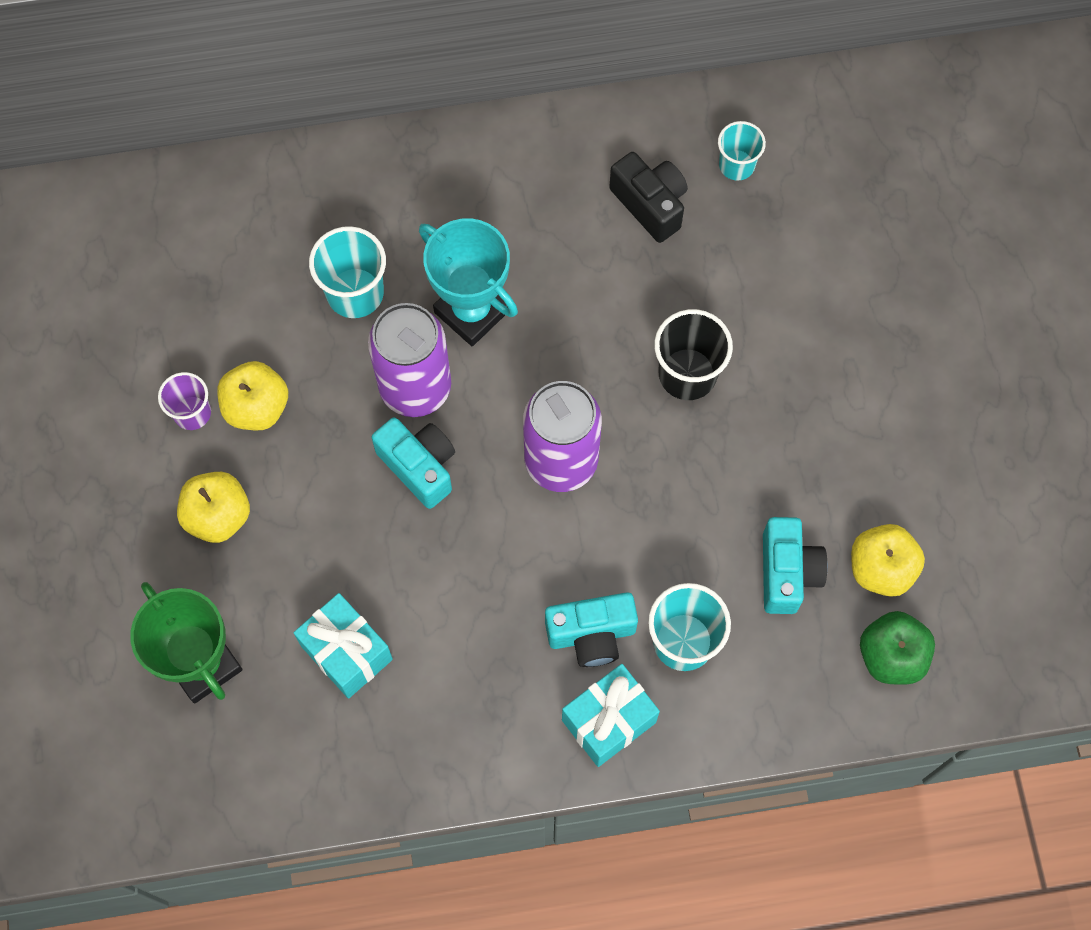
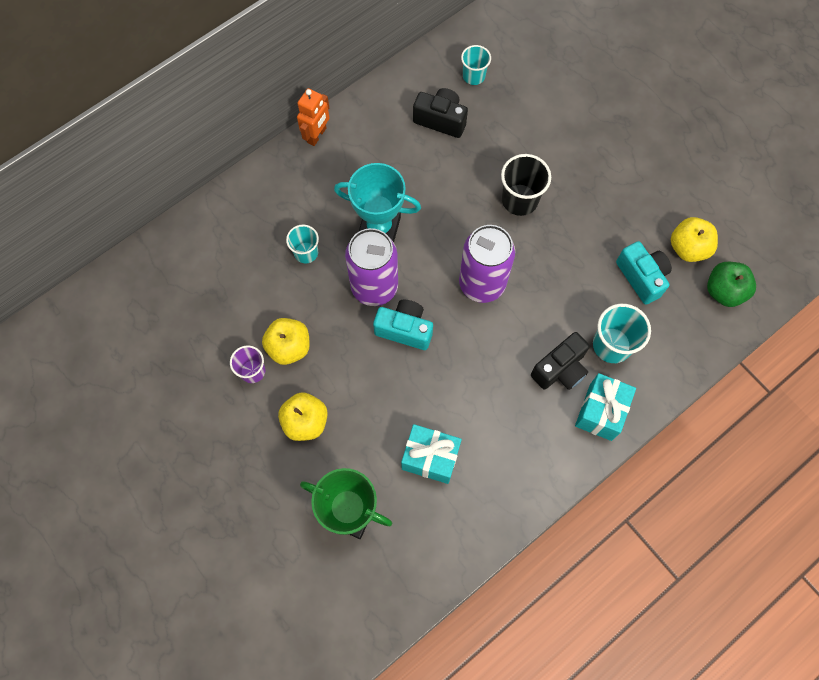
camera: 30 degrees left, 0 degrees up
(355, 293) = (306, 252): turquoise cup -> turquoise cup, size x0.65
(468, 139) = (317, 135): none -> orange robot
(591, 634) = (560, 369): turquoise camera -> black camera

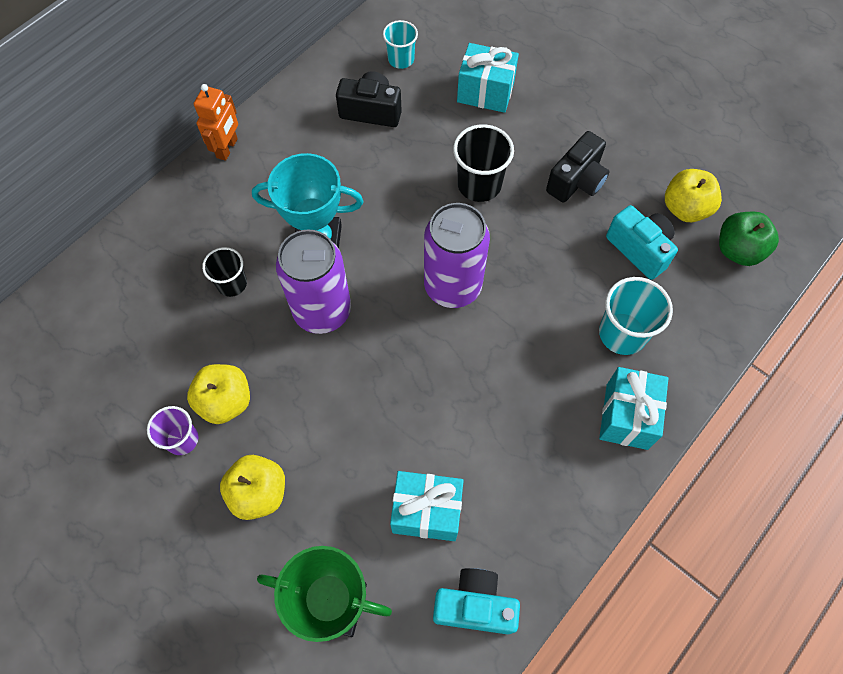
camera: 10 degrees left, 5 degrees down
(306, 252) = (232, 284): turquoise cup -> black cup
(405, 329) = (368, 356): turquoise camera -> turquoise camera (474, 605)
(540, 117) = (485, 92): none -> turquoise gift
(560, 369) = (567, 373): black camera -> black camera (576, 181)

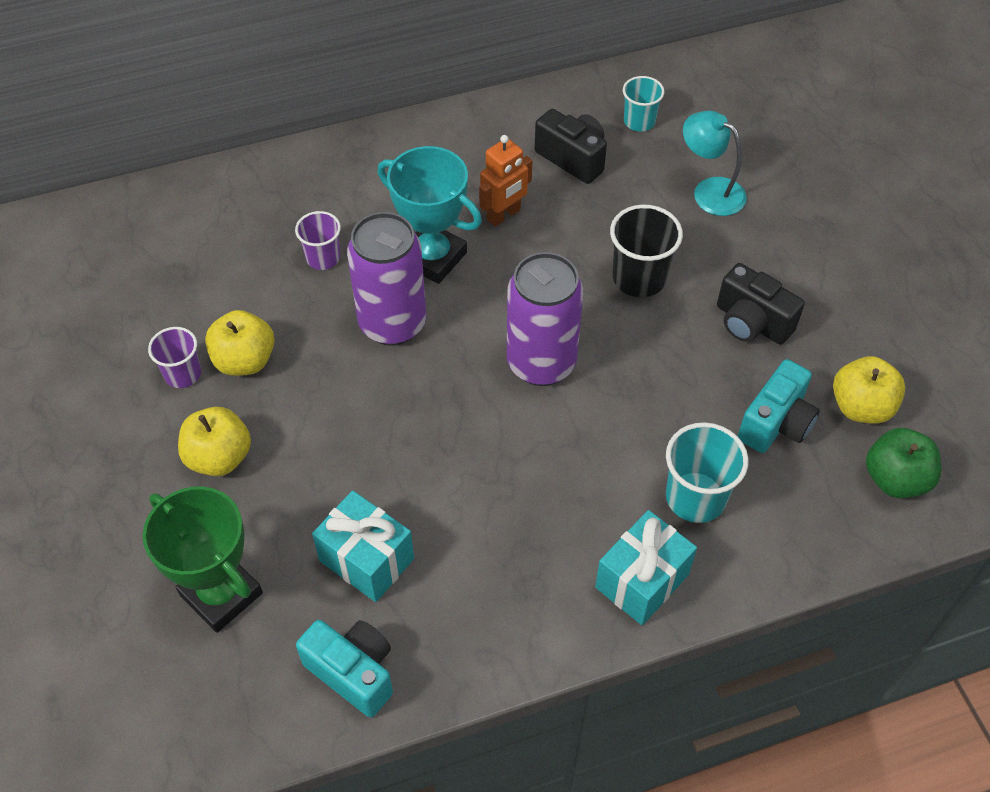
camera: 30 degrees right, 10 degrees down
(227, 148) = (403, 132): orange robot -> orange robot (504, 215)
(232, 284) = (323, 258): black cup -> purple cup
(485, 92) = (710, 191): turquoise gift -> turquoise lamp
(576, 181) = (751, 323): black camera -> black camera turned 60 degrees clockwise
(639, 249) = (776, 423): turquoise camera -> turquoise camera turned 45 degrees clockwise

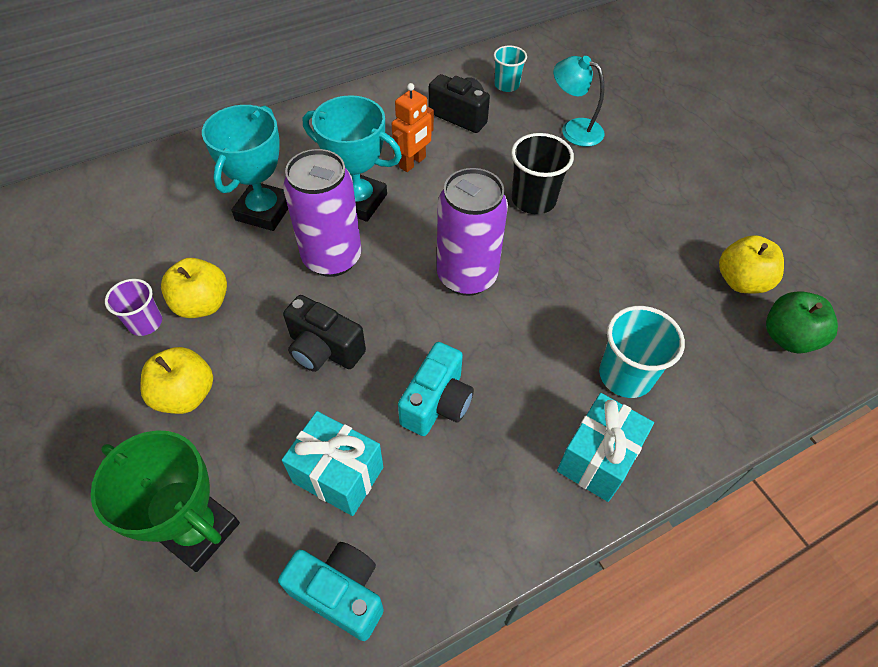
camera: 10 degrees left, 0 degrees up
(323, 258) = (264, 211): purple cup -> turquoise trophy
(751, 323) = (633, 224): black camera -> black camera (324, 350)
(776, 423) = (676, 303): turquoise camera -> turquoise camera (437, 403)

